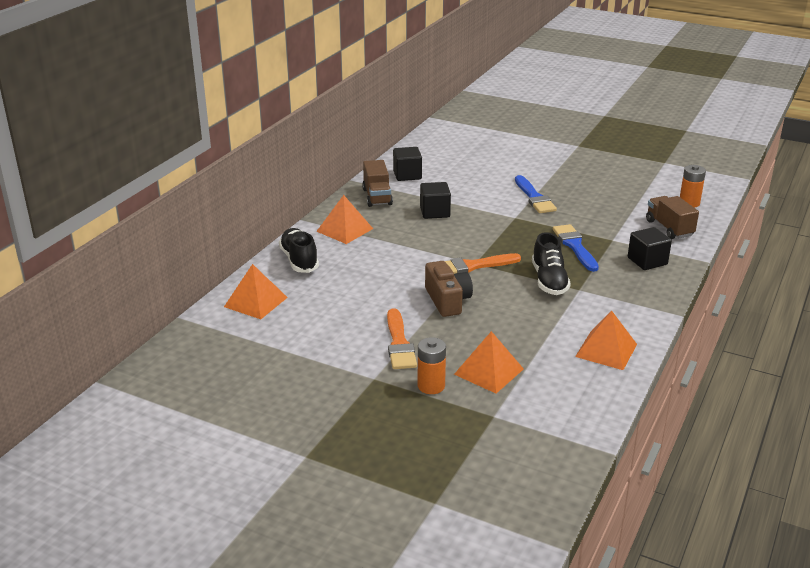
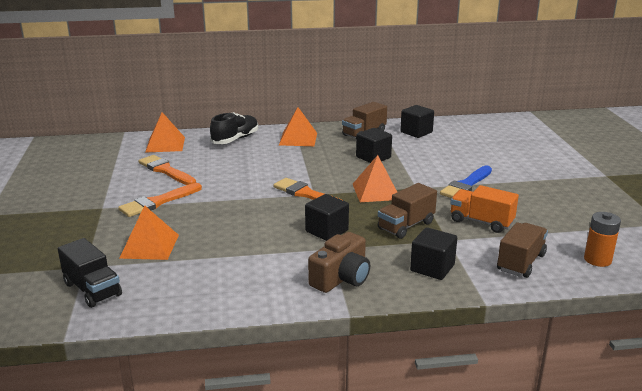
camera: 55 degrees right, 5 degrees down
(328, 320) = (166, 170): none -> orange brush
(431, 386) = (108, 230): orange battery -> none
(447, 300) = (241, 200): brown camera -> brown camera (341, 278)
(542, 421) = (92, 289): none -> black truck
(549, 281) = (326, 231): black shoe -> black cube
(575, 246) = (406, 226): blue brush -> brown truck
(599, 217) = (481, 222): none -> orange truck
(606, 350) = (236, 290): orange pyramid -> orange pyramid (376, 191)

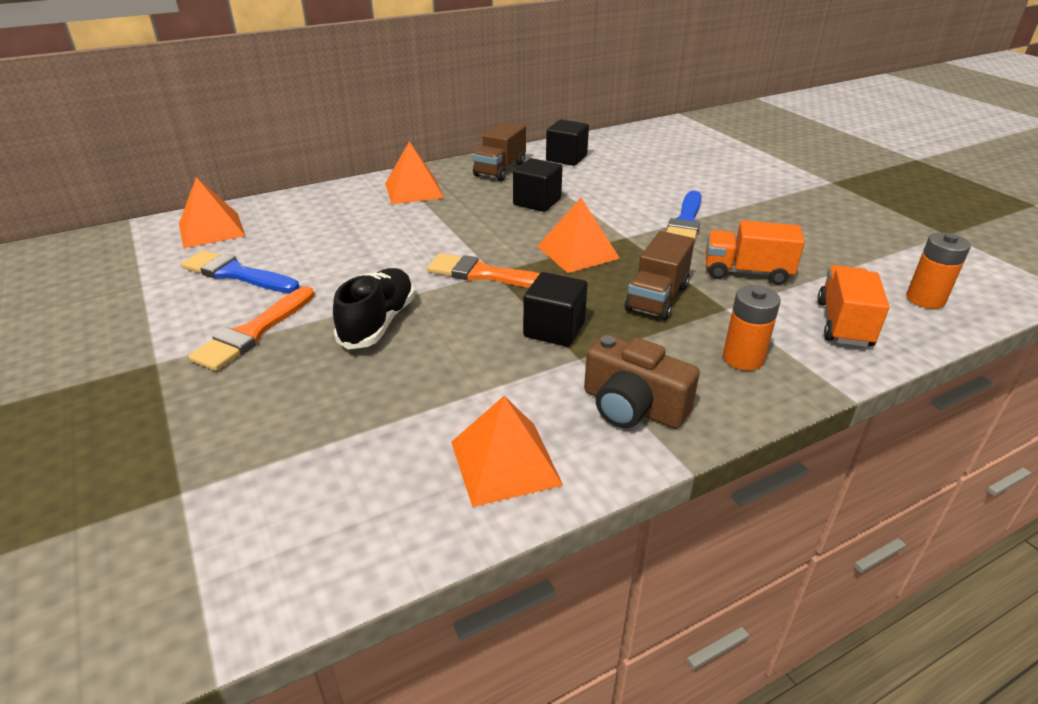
camera: 20 degrees left, 10 degrees up
(92, 289) = (221, 541): black truck -> none
(149, 246) = (284, 420): orange pyramid -> orange pyramid (505, 463)
(166, 170) = (236, 274): orange brush -> blue brush
(235, 139) = (320, 205): black shoe -> black shoe (378, 323)
(341, 278) = (632, 406): brown camera -> brown camera turned 105 degrees clockwise
(432, 268) = (743, 358): black cube -> orange battery
(521, 262) = (844, 324): brown truck -> orange truck

